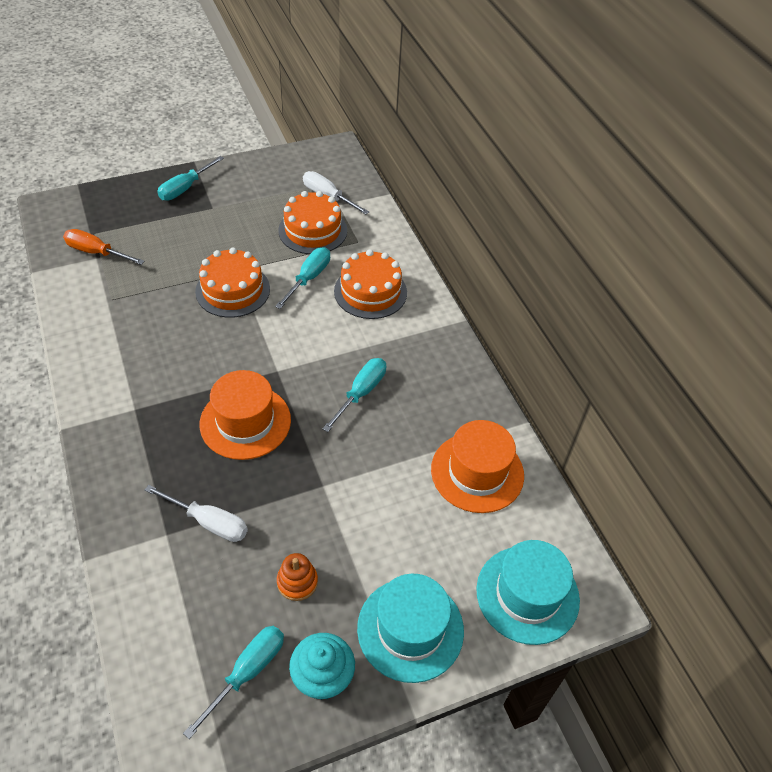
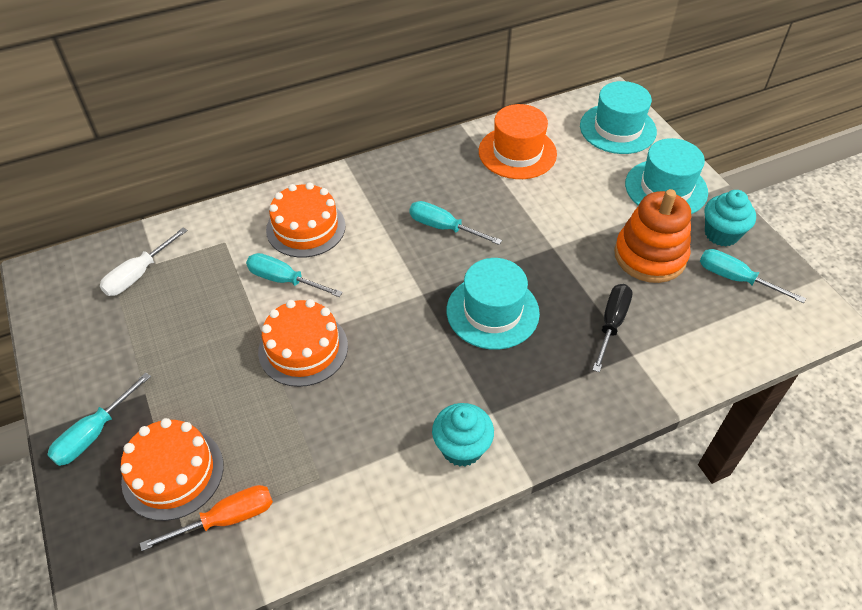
camera: 90 degrees left, 0 degrees up
(96, 252) = (226, 519): orange screwdriver -> orange screwdriver turned 135 degrees counterclockwise
(107, 385) = (462, 448): none -> turquoise cupcake
(185, 188) = (94, 433): turquoise screwdriver -> turquoise screwdriver turned 90 degrees clockwise
(208, 522) = (611, 324): white screwdriver -> black screwdriver
(245, 422) = (492, 311): orange hat -> turquoise hat
(297, 582) = (650, 256): orange stacking toy -> orange stacking toy, size x2.08
(312, 230) = (201, 284): orange cake -> orange cake (173, 473)

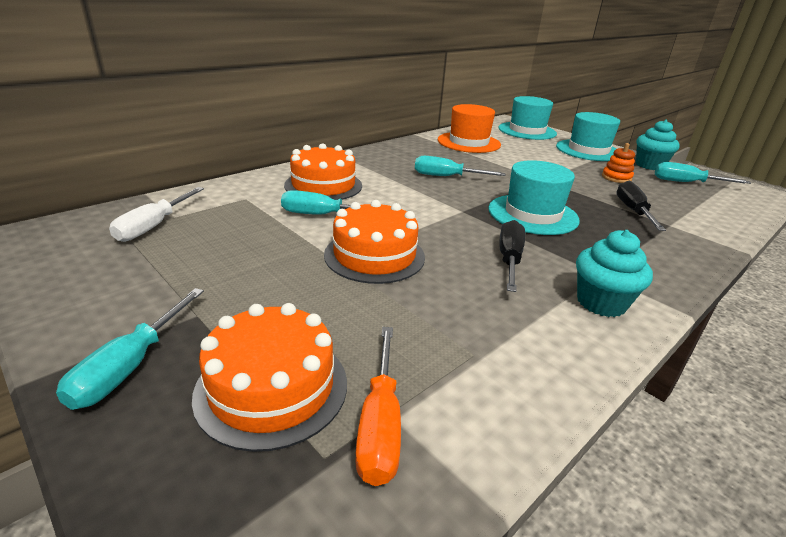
camera: 20 degrees left, 20 degrees down
(226, 519) = (380, 424): orange screwdriver -> orange screwdriver turned 135 degrees clockwise
(420, 376) = (509, 259): none -> black screwdriver
(650, 256) = (616, 178): orange stacking toy -> orange stacking toy, size x0.48

